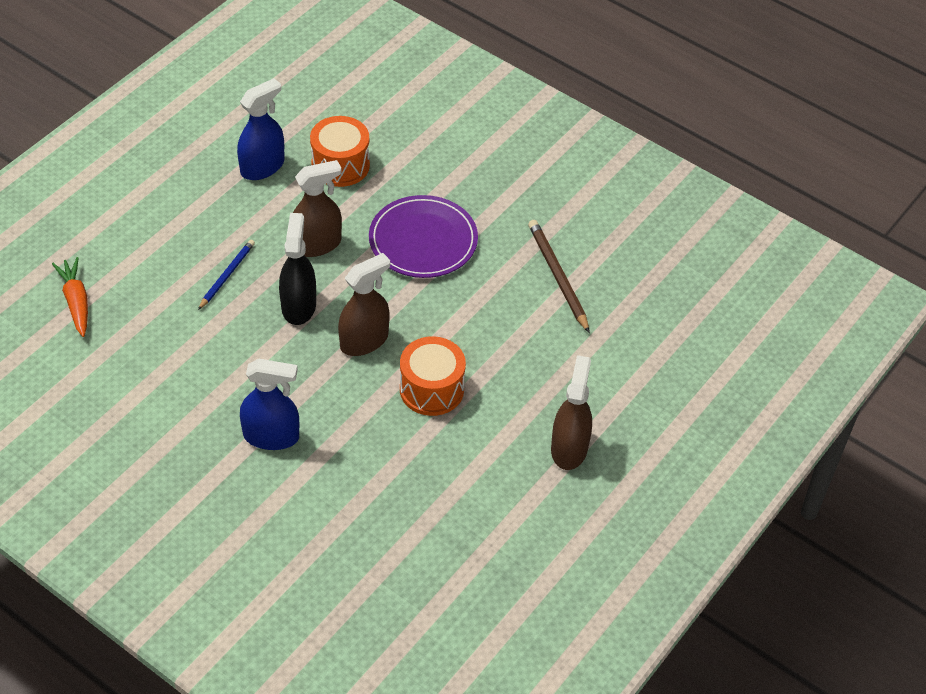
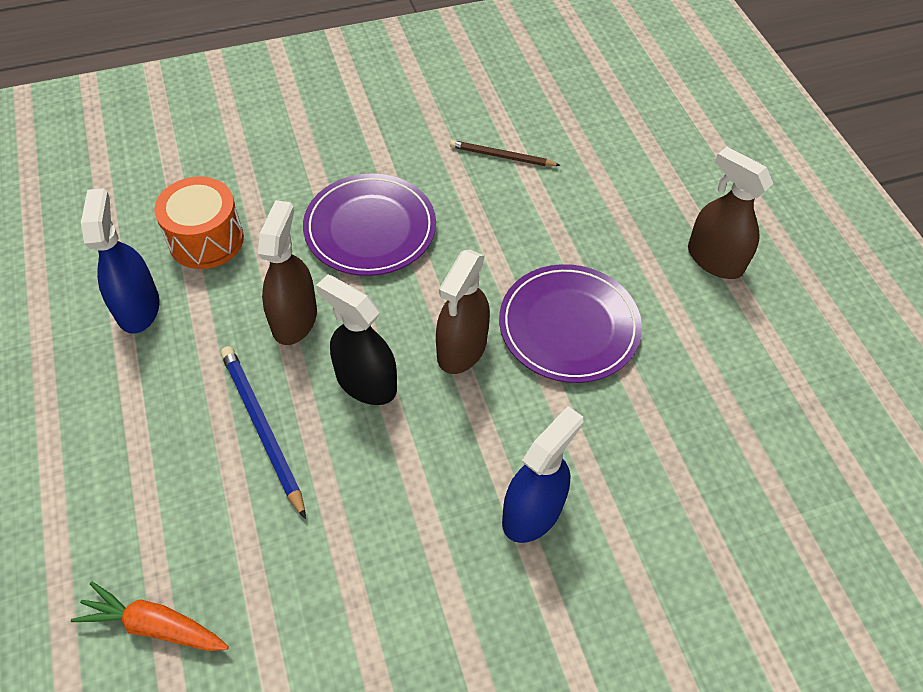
camera: 55 degrees left, 5 degrees up
(227, 275) = (262, 428): blue pencil -> blue pencil, size x1.51
(364, 341) = (461, 349): brown spray bottle -> brown spray bottle turned 150 degrees counterclockwise
(431, 389) = (569, 326): orange drum -> purple plate
(557, 277) = (501, 156): brown pencil -> brown pencil, size x0.66

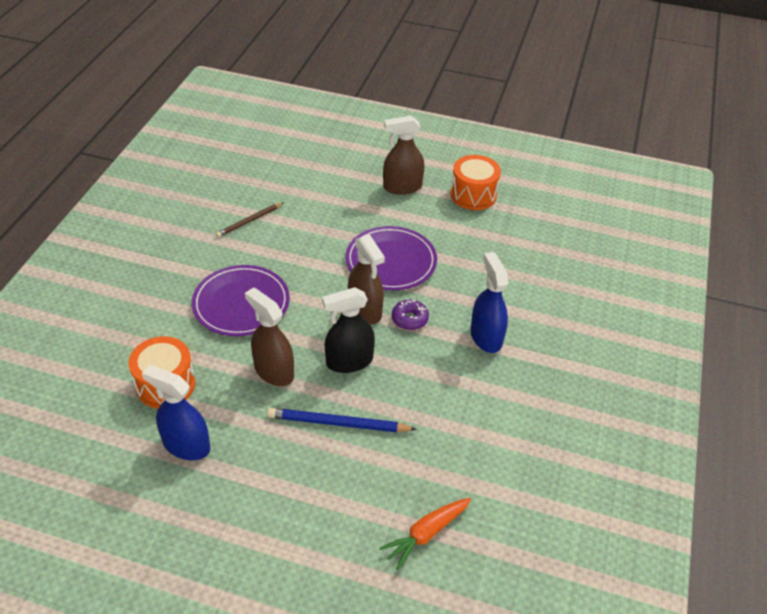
camera: 55 degrees left, 10 degrees down
(488, 405) = (409, 319): none -> purple donut
(788, 345) = (473, 195): none -> orange drum

